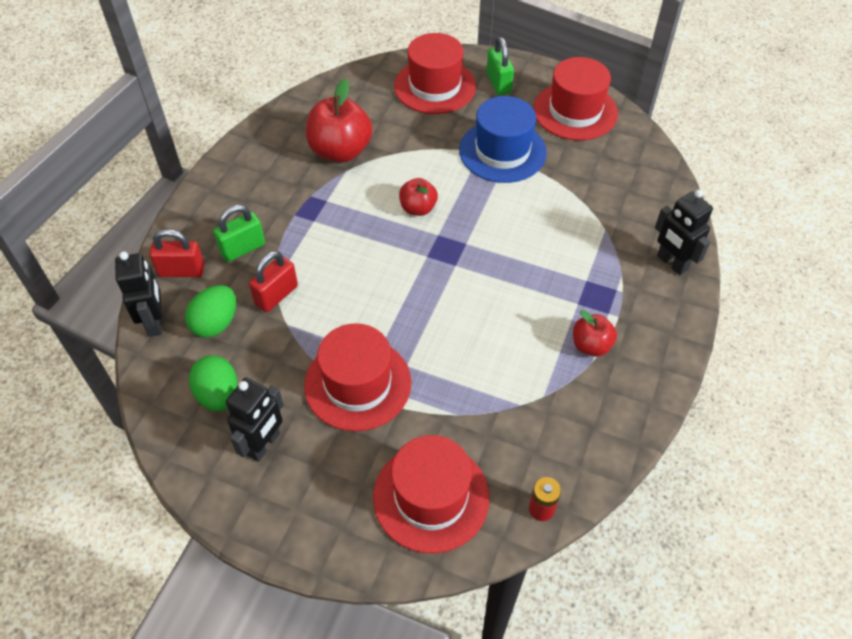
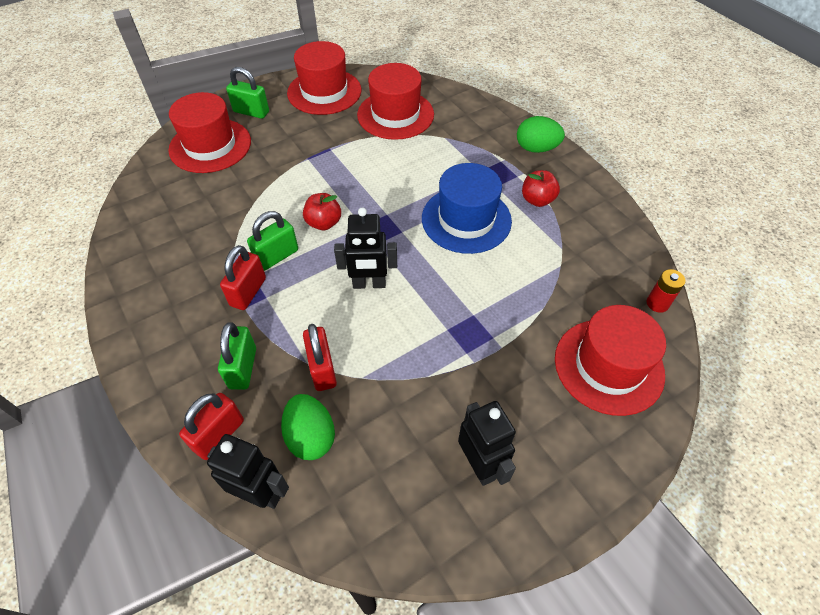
camera: 55 degrees left, 0 degrees up
(218, 395) = (396, 477): green egg -> green egg (536, 148)
(310, 207) = (248, 292): none -> red padlock
(340, 151) = (208, 238): red apple -> none
(357, 384) = (466, 358): red hat -> red hat (395, 115)
(358, 201) = (277, 256): none -> green padlock
(502, 151) = (319, 146): blue hat -> blue hat (466, 219)
(671, 263) = (501, 124): black robot -> black robot (369, 284)

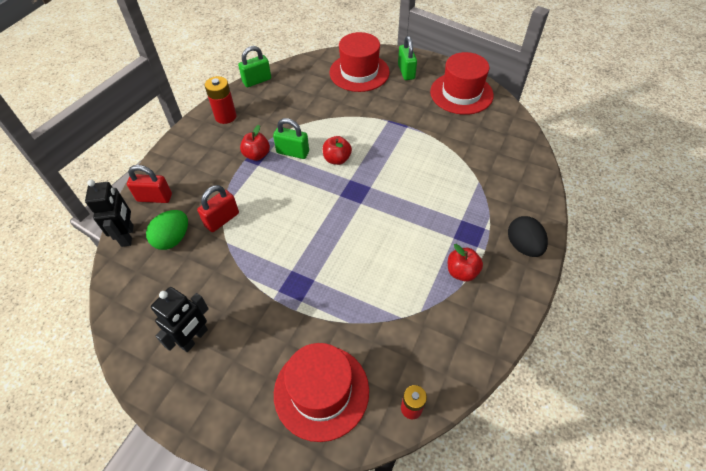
camera: 60 degrees right, 0 degrees up
(147, 297) = (225, 116): none -> red battery
(243, 368) = (202, 183): green padlock -> green padlock (257, 81)
(248, 292) = (257, 155): red padlock -> red apple
(369, 284) = (302, 209): black robot -> none
(395, 115) = (476, 142): red hat -> none
(466, 219) = (402, 235): blue hat -> none
(536, 148) = (523, 246): green egg -> black egg

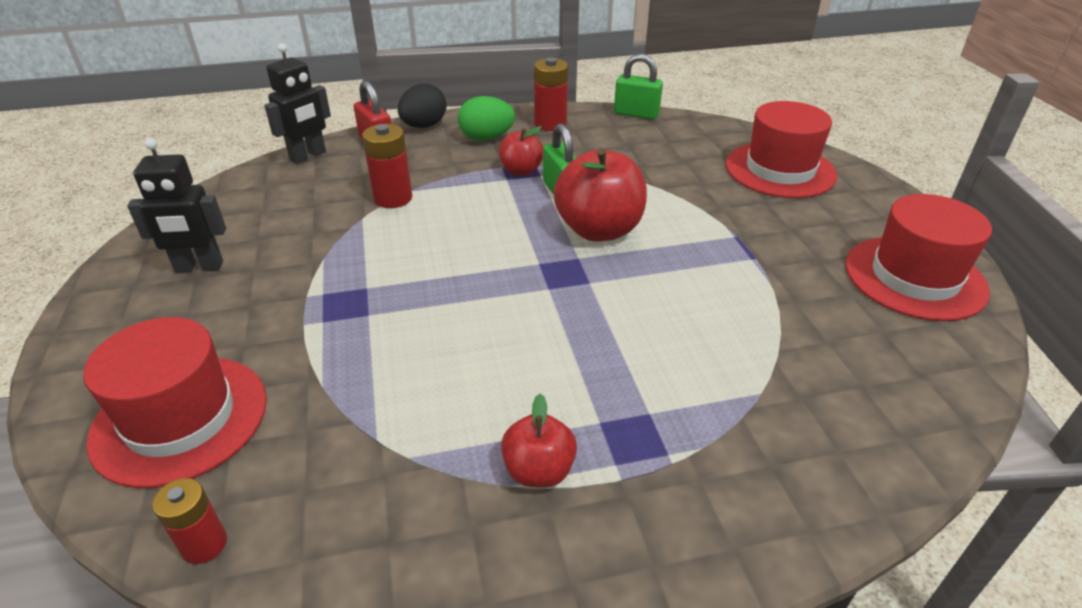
camera: 50 degrees right, 15 degrees down
(173, 239) = (331, 183): green egg -> green egg (486, 138)
(222, 219) = (393, 198): red padlock -> red battery
(337, 159) = (599, 230): red apple -> red apple, size x1.79
(406, 72) = (855, 205): green padlock -> none
(523, 246) = (693, 535): black egg -> black egg (424, 126)

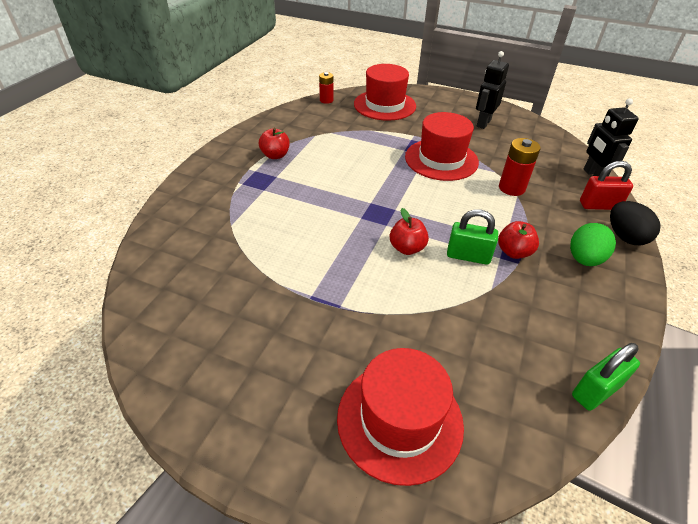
camera: 125 degrees right, 5 degrees up
(550, 124) = (597, 310): red battery -> none
(599, 230) = (407, 248): red apple -> red apple, size x0.56
(914, 277) = (204, 366): red hat -> red hat (441, 159)

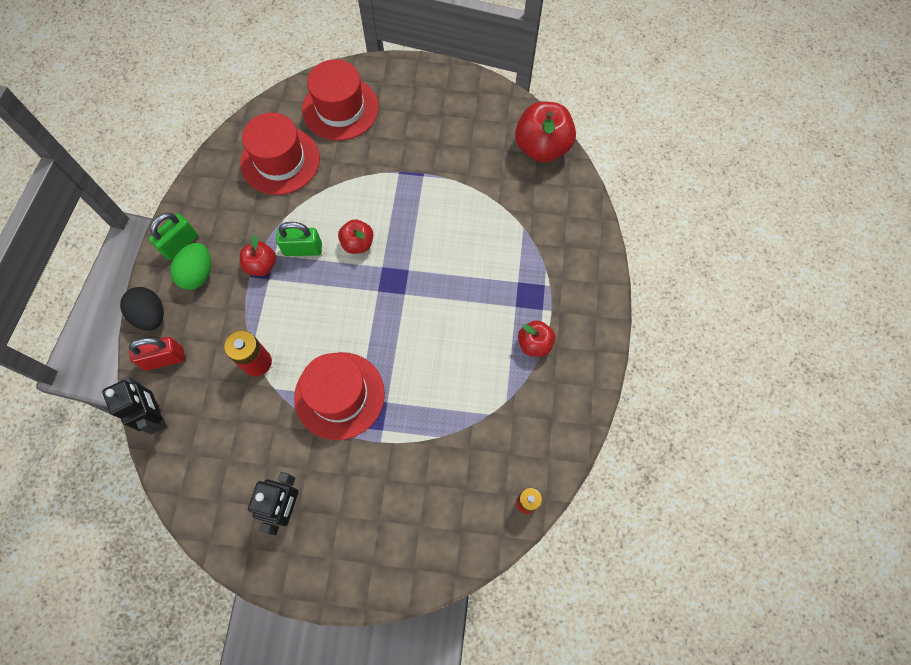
camera: 165 degrees right, 25 degrees up
(152, 292) = (542, 147): none -> red apple
(384, 105) = (437, 516): red hat -> red hat (280, 161)
(596, 391) = (216, 156): green padlock -> green padlock (180, 244)

